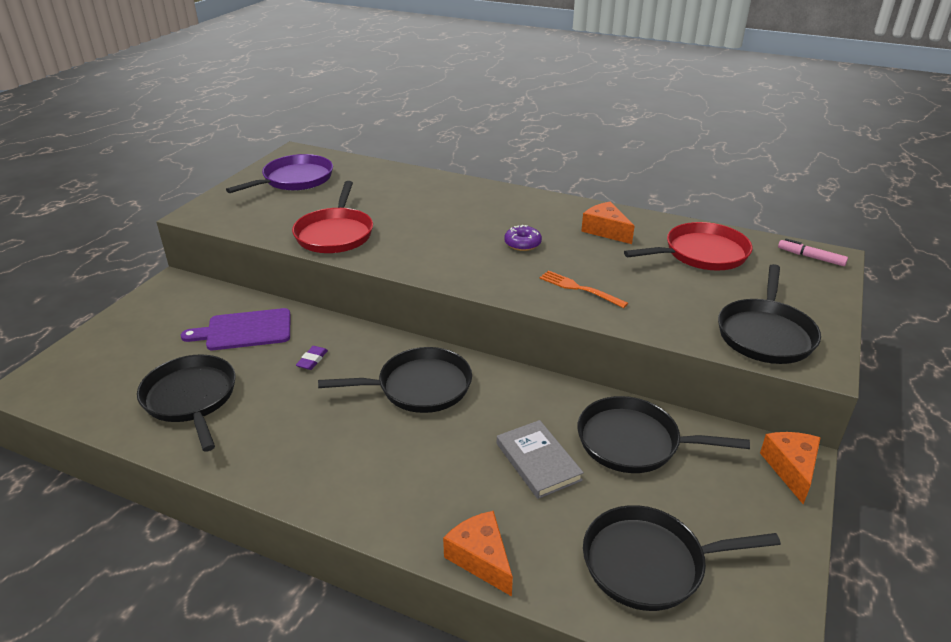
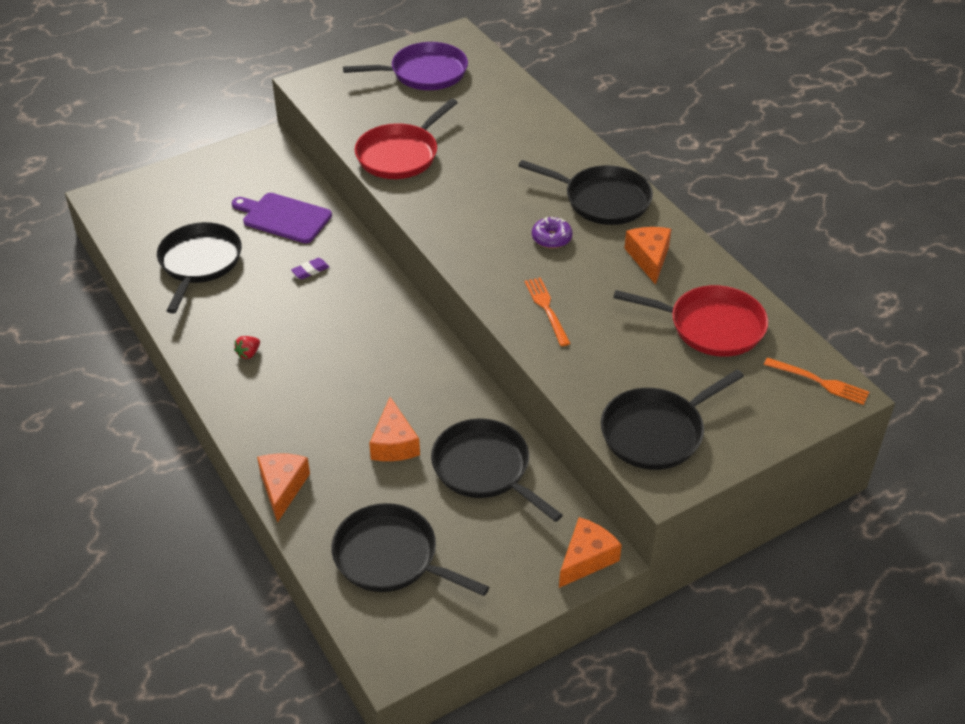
camera: 35 degrees right, 10 degrees up
(320, 453) = (248, 353): none -> red strawberry
(419, 387) = (368, 335): black pan -> black pan (603, 200)
(538, 461) = (394, 443): grey book -> orange cheese
(811, 257) = (820, 382): pink marker -> orange fork

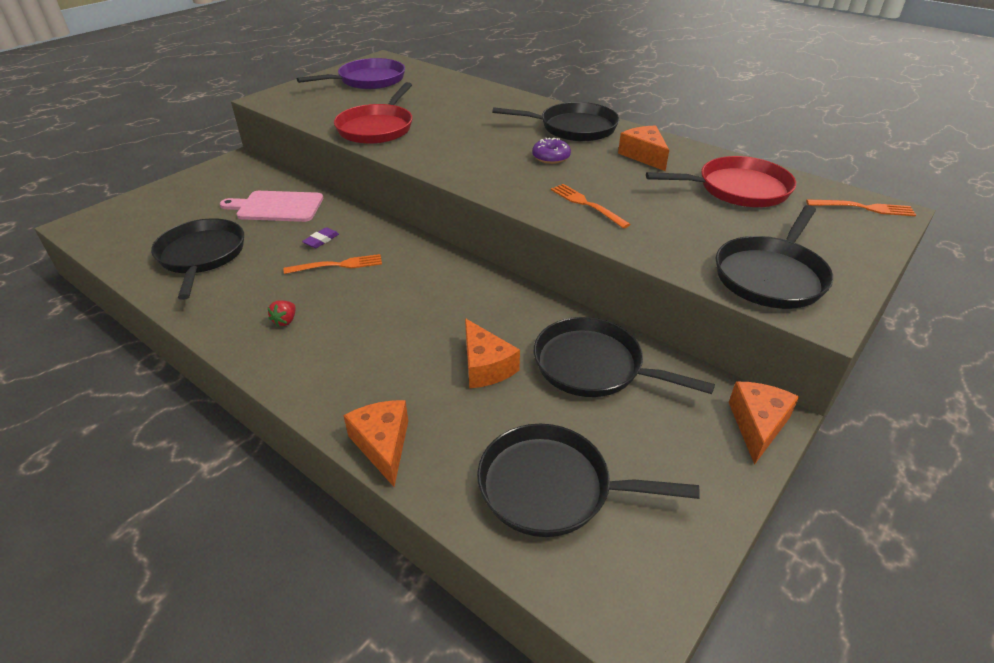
camera: 20 degrees left, 5 degrees down
(283, 217) = (277, 207): purple cutting board -> pink cutting board
(315, 304) = (338, 265): none -> orange fork

